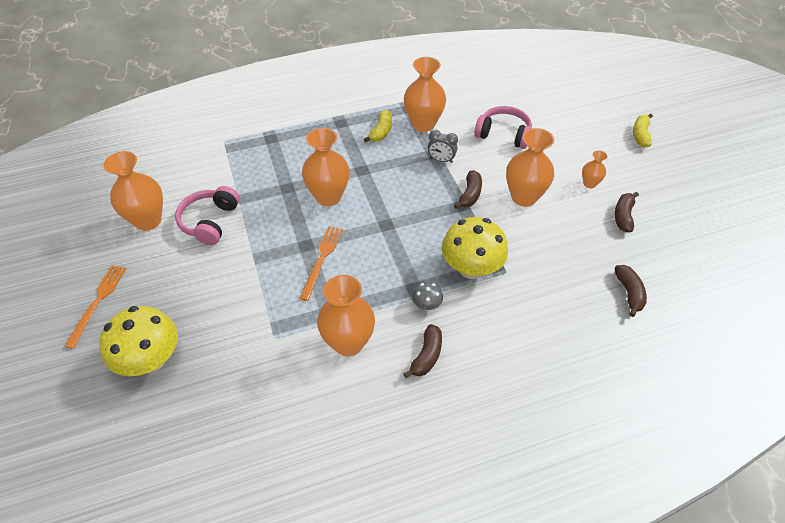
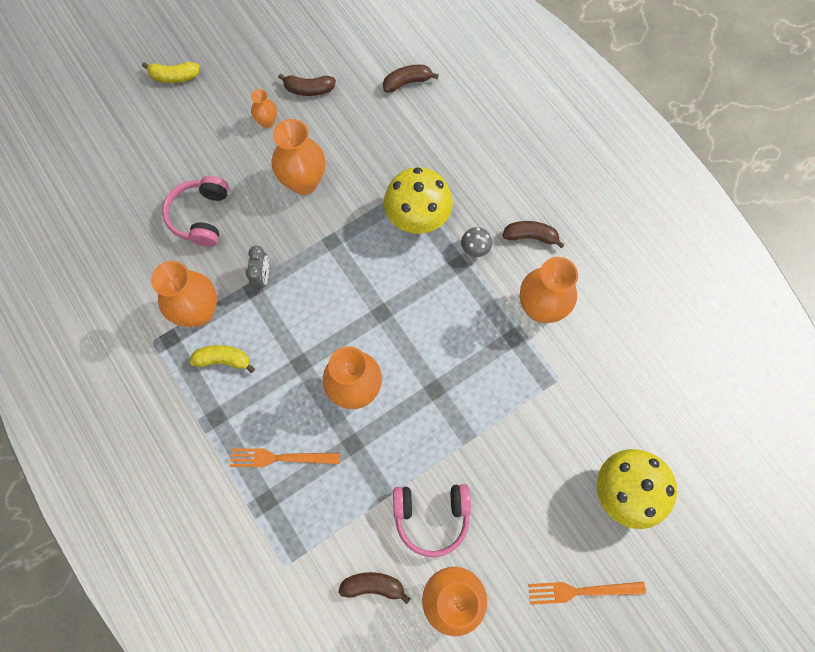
camera: 105 degrees left, 20 degrees up
(322, 259) = (449, 366): orange fork -> orange fork (280, 458)
(470, 195) = (313, 236): brown banana -> brown banana (373, 585)

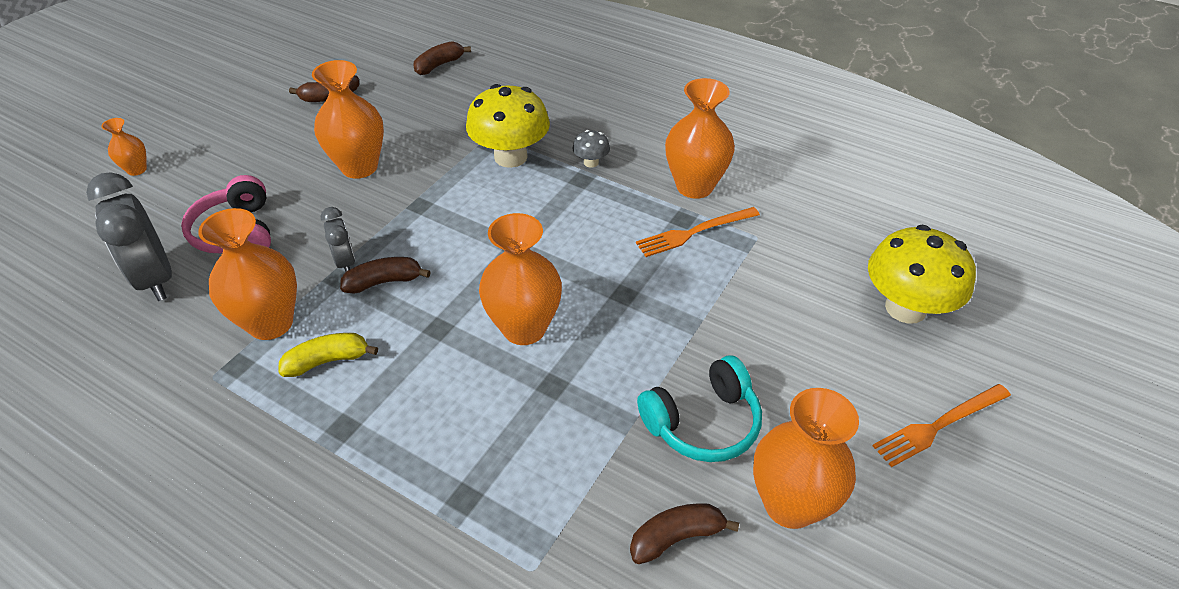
camera: 25 degrees left, 25 degrees down
(139, 239) = (156, 279): none -> grey clock
(174, 77) = (156, 128): yellow banana -> none
(267, 122) = (291, 132): orange vase -> orange vase (137, 169)
(280, 458) = (459, 439): orange fork -> orange fork (694, 232)
(431, 516) = (703, 423): pink headphones -> turquoise headphones
(530, 236) = (644, 136): brown banana -> brown banana (384, 282)

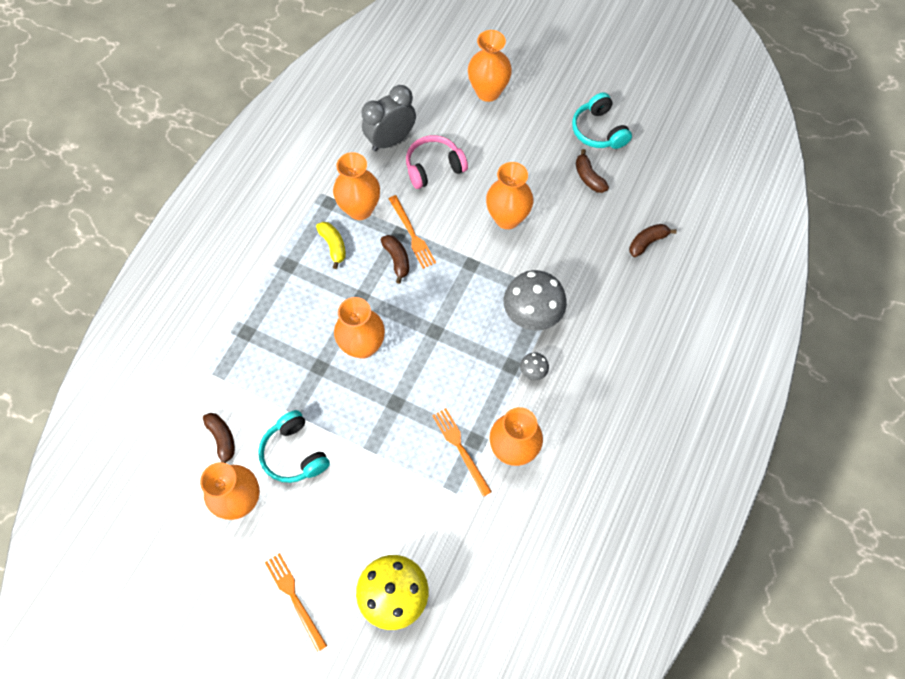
camera: 85 degrees right, 20 degrees up
(137, 169) = (488, 92): orange vase -> orange vase, size x1.97
(265, 83) = (598, 130): none -> turquoise headphones
(345, 262) = (412, 234): grey clock -> orange fork
(439, 65) = (647, 242): brown banana -> brown banana turned 75 degrees counterclockwise
(510, 157) = (532, 314): yellow mushroom -> grey mushroom

